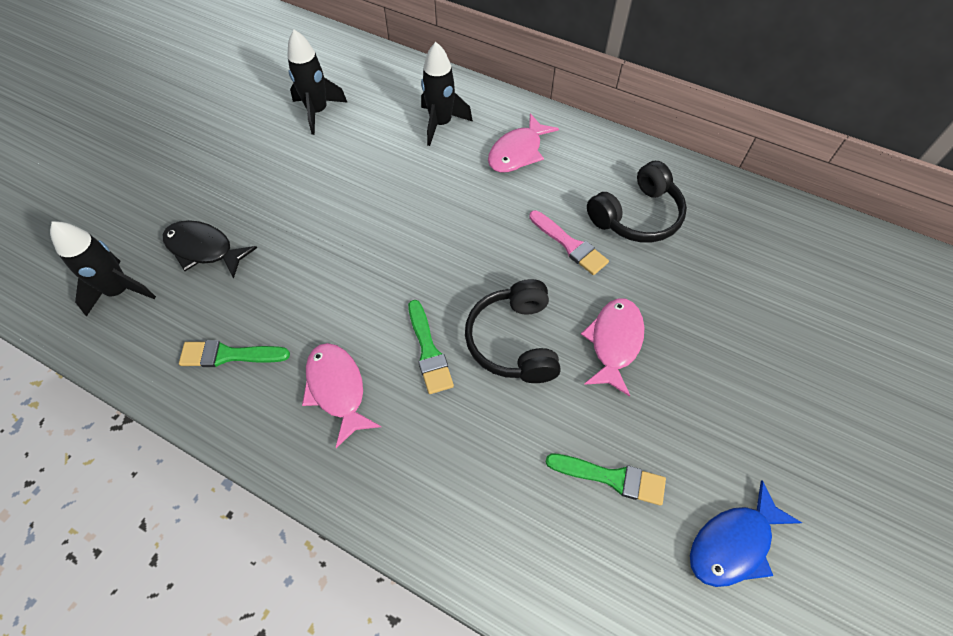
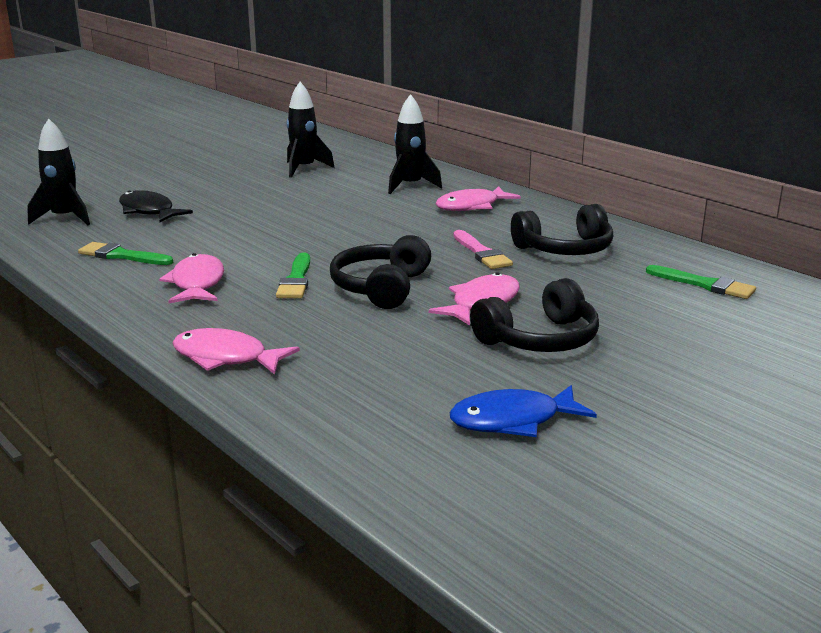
camera: 20 degrees right, 35 degrees down
(441, 525) = (226, 358): none -> pink fish
(611, 478) = (414, 365): green brush -> green brush (704, 284)
(691, 393) = (539, 339): none -> black headphones

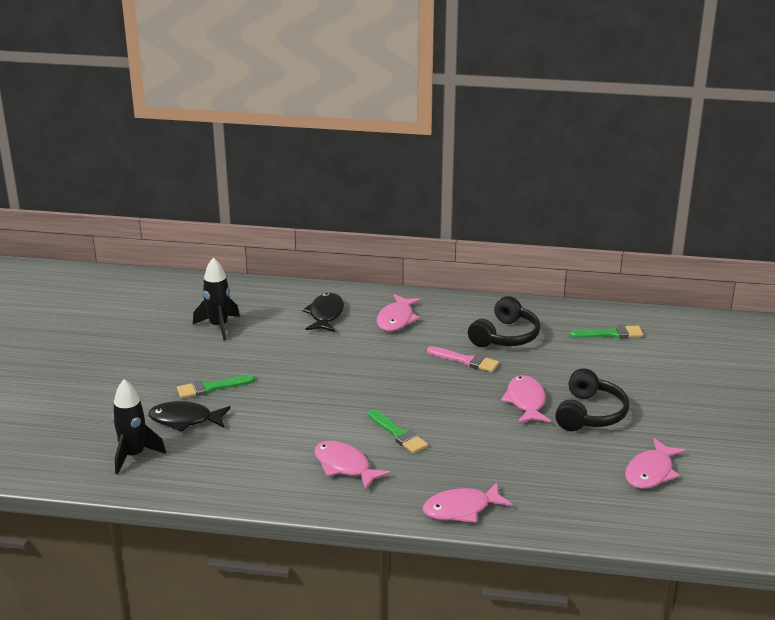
camera: 40 degrees left, 5 degrees up
(122, 256) = (250, 468): green brush -> green brush (211, 388)
(381, 287) = (456, 416): black headphones -> none
(410, 186) = (325, 315): black rocket -> black fish
(513, 420) = (651, 472): blue fish -> pink fish

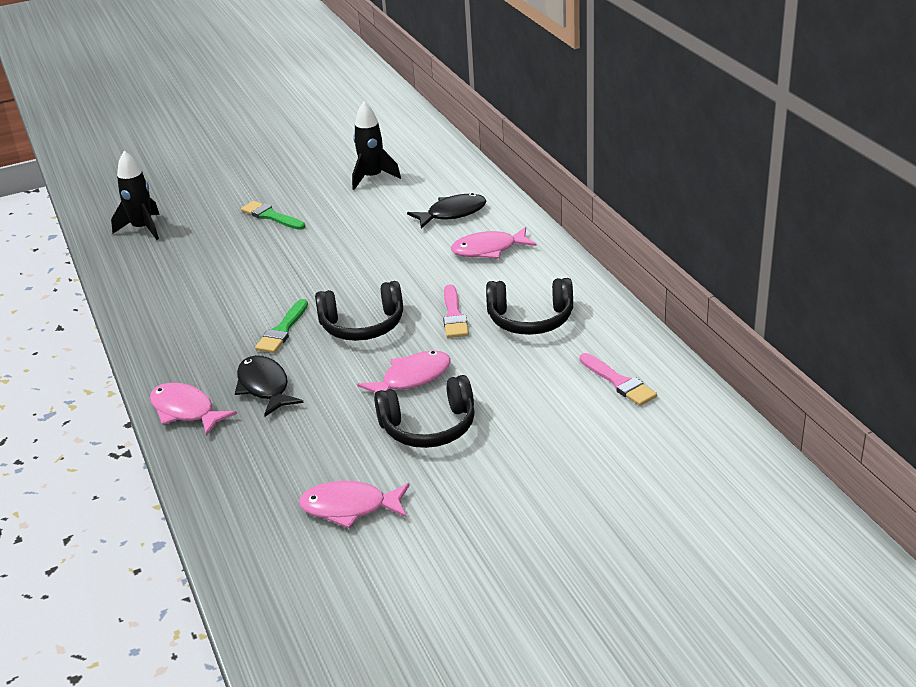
camera: 60 degrees right, 5 degrees up
(185, 420) = (212, 226): black fish -> black fish (264, 387)
(345, 466) = (205, 324): pink fish -> none
(434, 399) = (362, 325): none -> black headphones
(610, 334) = (619, 382): green brush -> pink brush

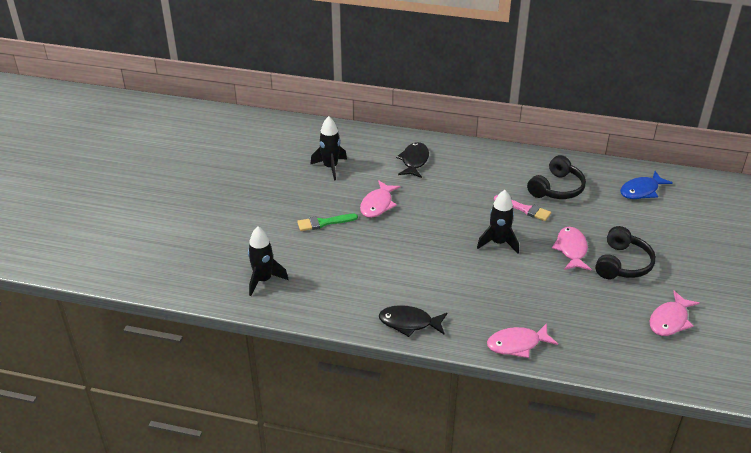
camera: 55 degrees left, 5 degrees up
(264, 387) = (524, 304): black fish -> black fish (409, 323)
(282, 330) = (469, 273): green brush -> none
(362, 325) = (498, 243): black headphones -> black rocket
(488, 249) = (470, 168): pink fish -> pink fish (378, 204)
(619, 382) = (641, 191): pink brush -> blue fish

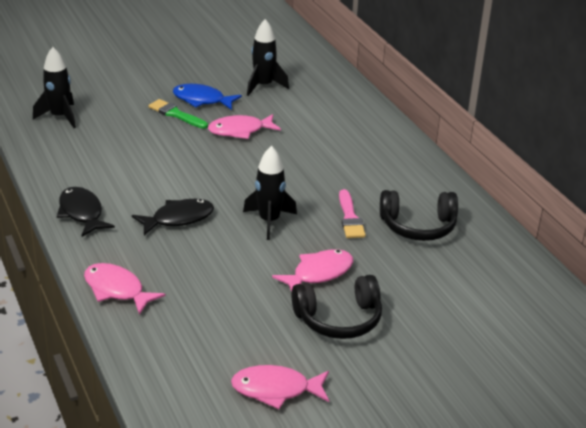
camera: 50 degrees right, 5 degrees down
(414, 161) = (338, 124): black fish -> black fish (178, 219)
(641, 191) = (502, 289): blue fish -> blue fish (202, 100)

